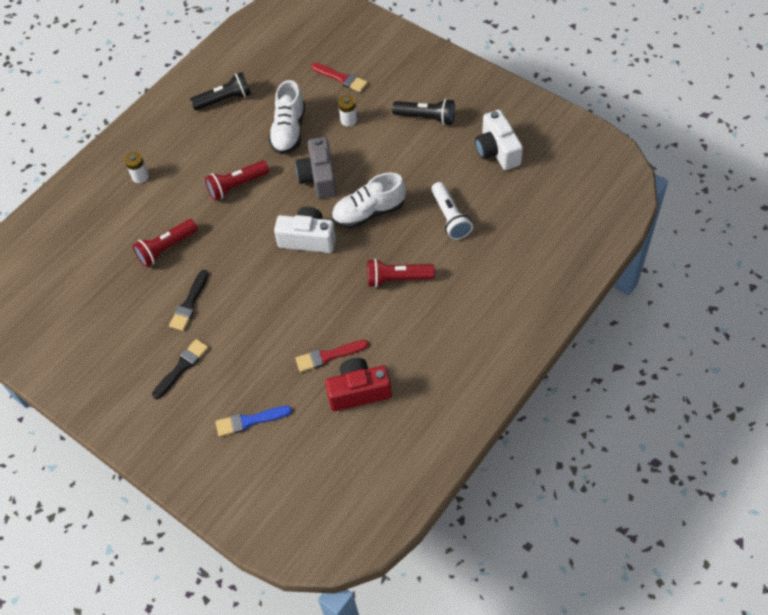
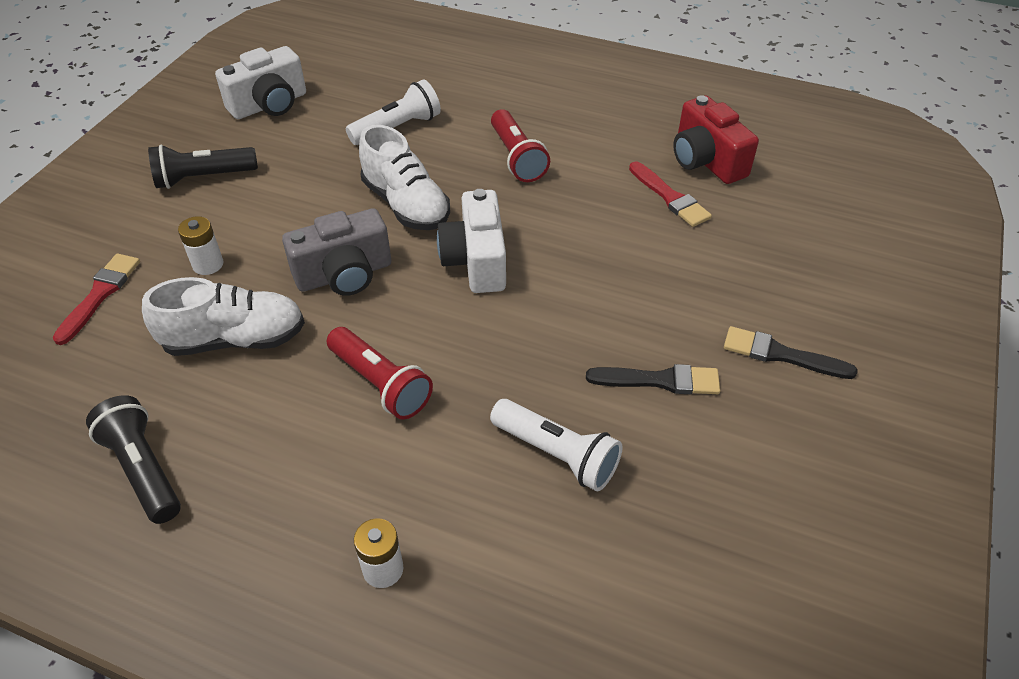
camera: 110 degrees left, 10 degrees down
(166, 248) = (557, 454): red flashlight -> white flashlight
(250, 421) = (814, 252): blue brush -> none
(426, 117) = (203, 178): black flashlight -> black flashlight turned 105 degrees counterclockwise

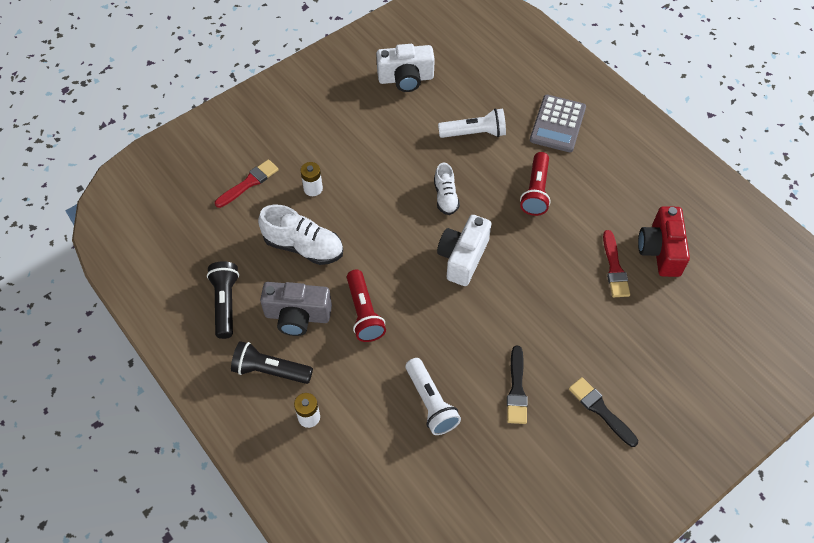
camera: 30 degrees right, 10 degrees up
(203, 178) = (339, 122): black flashlight -> black flashlight (270, 370)
(344, 275) = (383, 231): grey camera -> grey camera (297, 316)
(406, 205) = (445, 197): white shoe -> white shoe, size x0.61
(493, 86) = (557, 124): none -> grey calculator
(659, 380) = (516, 389): black brush -> black brush turned 60 degrees clockwise

